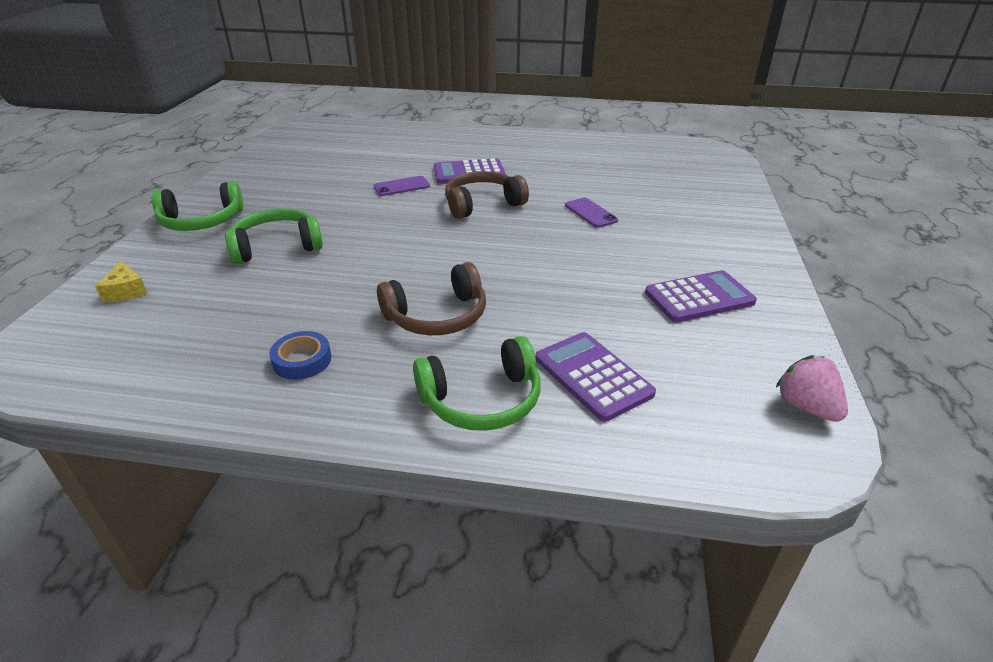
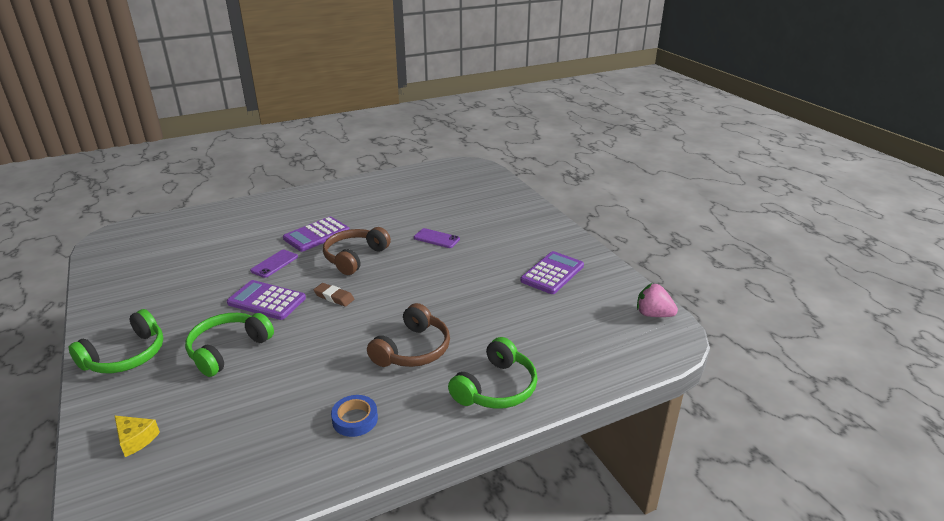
camera: 35 degrees left, 5 degrees down
(419, 234) = (334, 297): none -> brown eraser
(593, 376) = (541, 345): purple calculator -> purple calculator (266, 301)

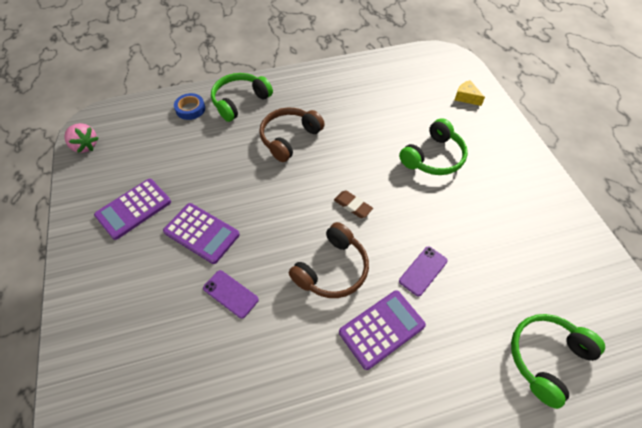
camera: 170 degrees left, 25 degrees up
(126, 356) = (513, 162): green headphones -> green headphones (546, 358)
(266, 301) = (416, 210): purple calculator -> purple calculator (201, 233)
(355, 419) = (334, 93): blue tape -> blue tape (190, 109)

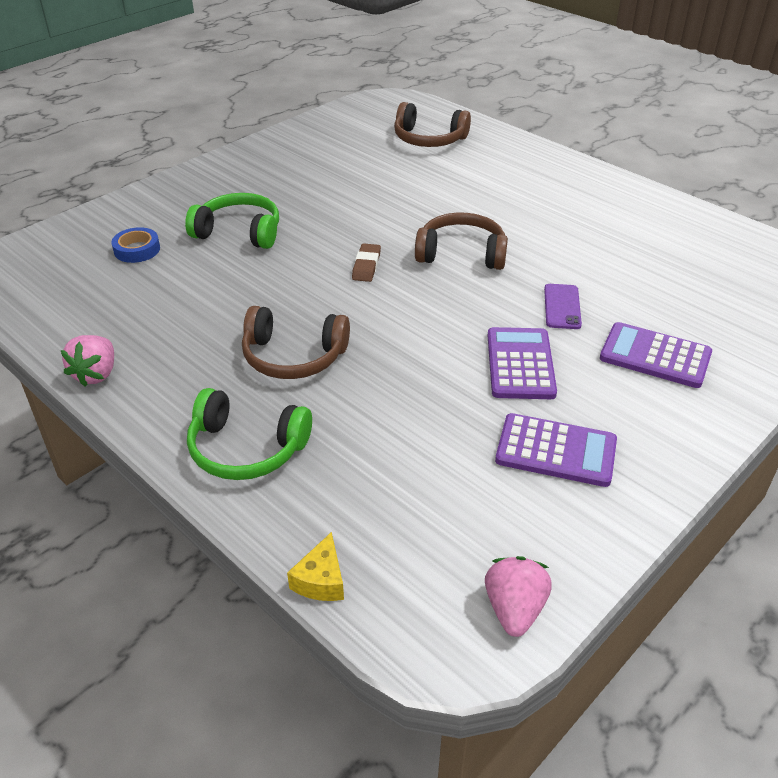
camera: 120 degrees left, 15 degrees down
(190, 109) = (310, 507): blue tape -> blue tape (137, 250)
(330, 70) = (96, 374): none -> pink strawberry
(381, 329) = (490, 210): purple calculator -> purple calculator (655, 356)
(423, 271) = (407, 204): purple phone -> none
(466, 97) = (101, 233): yellow cheese -> yellow cheese (321, 580)
(546, 358) = (429, 139): green headphones -> brown headphones

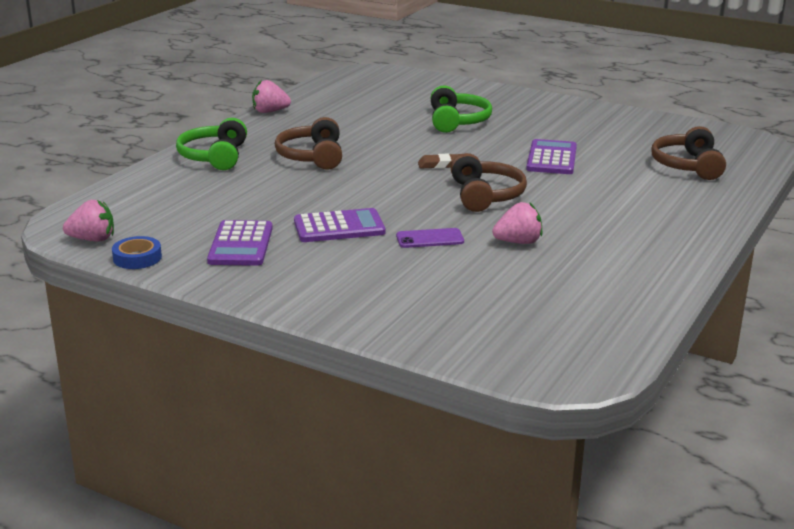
camera: 75 degrees right, 15 degrees down
(137, 250) = (411, 98): blue tape -> blue tape (137, 258)
(321, 580) = (110, 188): yellow cheese -> none
(578, 257) = (518, 242): none -> pink strawberry
(655, 356) = (377, 279): purple calculator -> purple calculator (551, 158)

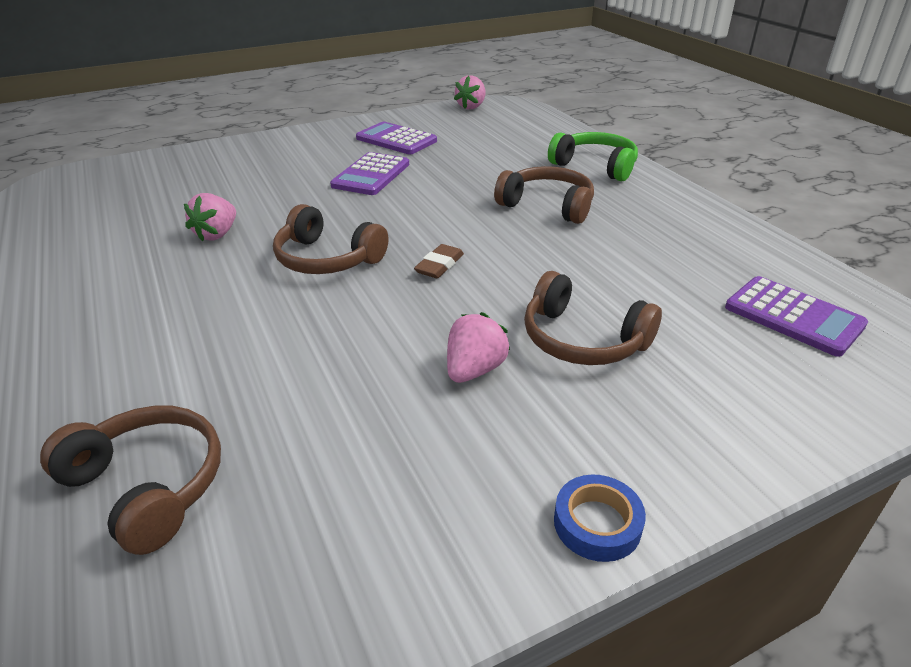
camera: 125 degrees right, 10 degrees up
(137, 258) = (424, 112): blue tape -> blue tape (597, 523)
(270, 111) = (726, 221): pink strawberry -> pink strawberry (474, 370)
(430, 239) = (292, 201): purple phone -> none
(457, 121) = (583, 339): green headphones -> brown headphones
(551, 158) = (356, 354): purple calculator -> purple calculator (793, 316)

